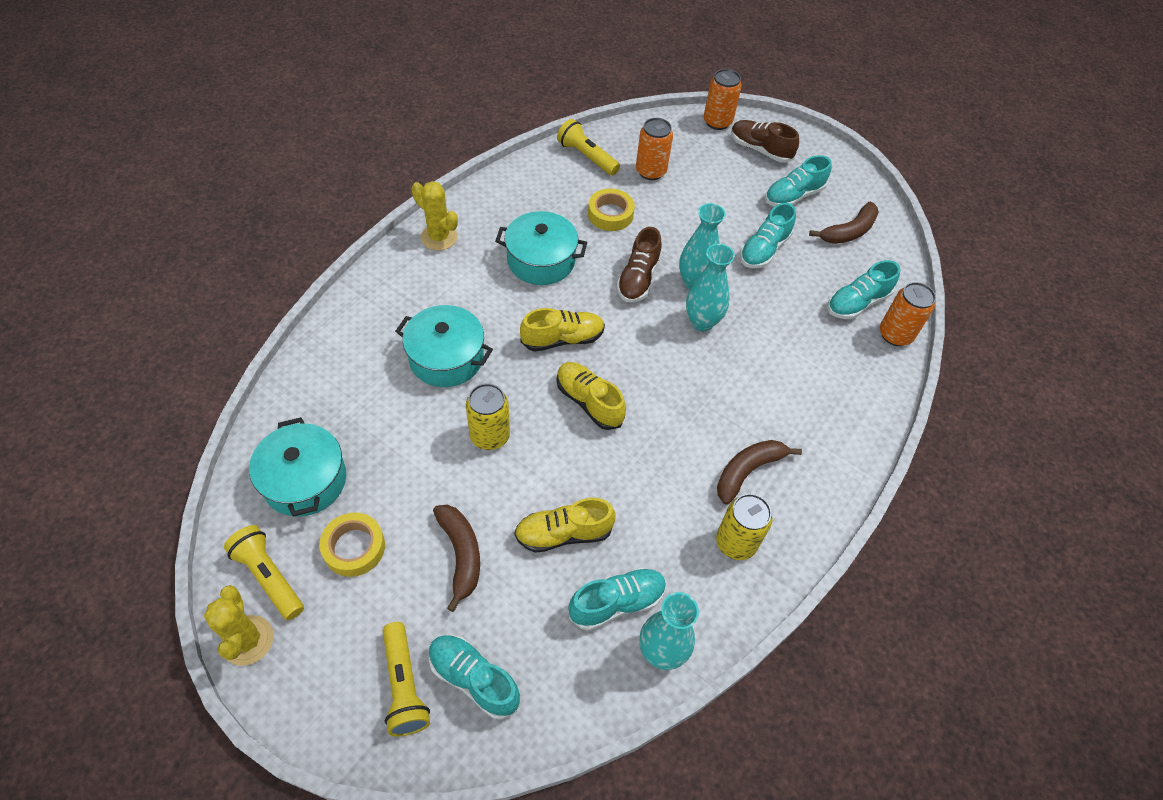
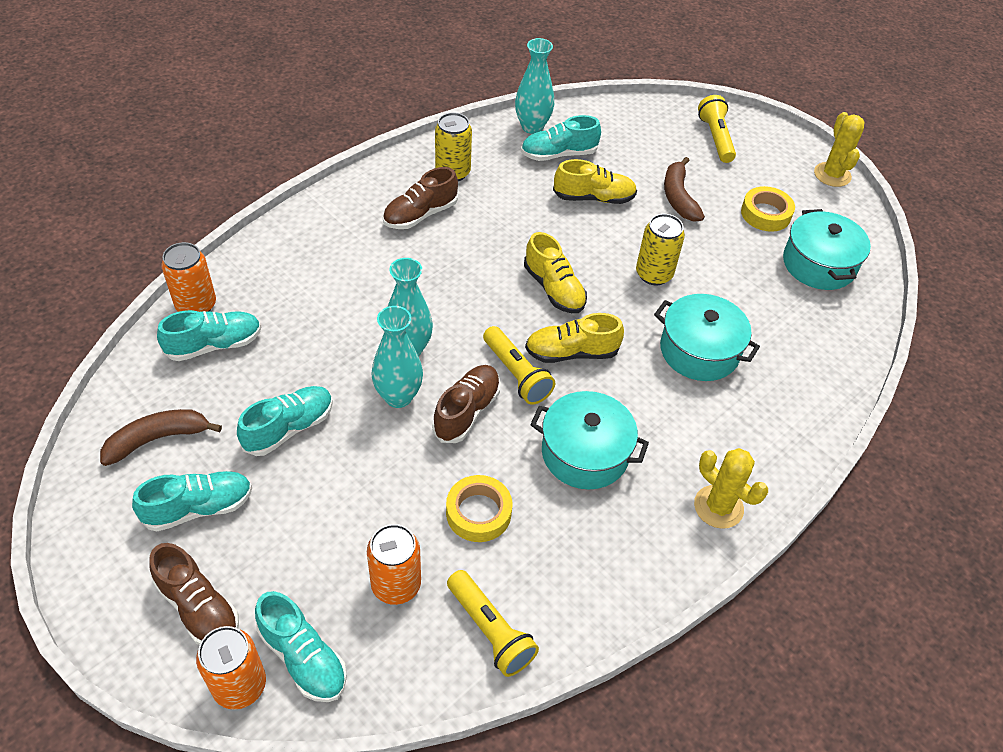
camera: 170 degrees left, 5 degrees down
(269, 576) = (828, 206): yellow flashlight -> yellow flashlight (516, 374)
(474, 679) = (667, 134): turquoise shoe -> turquoise shoe (303, 657)
(748, 471) = (420, 215): brown banana -> brown shoe

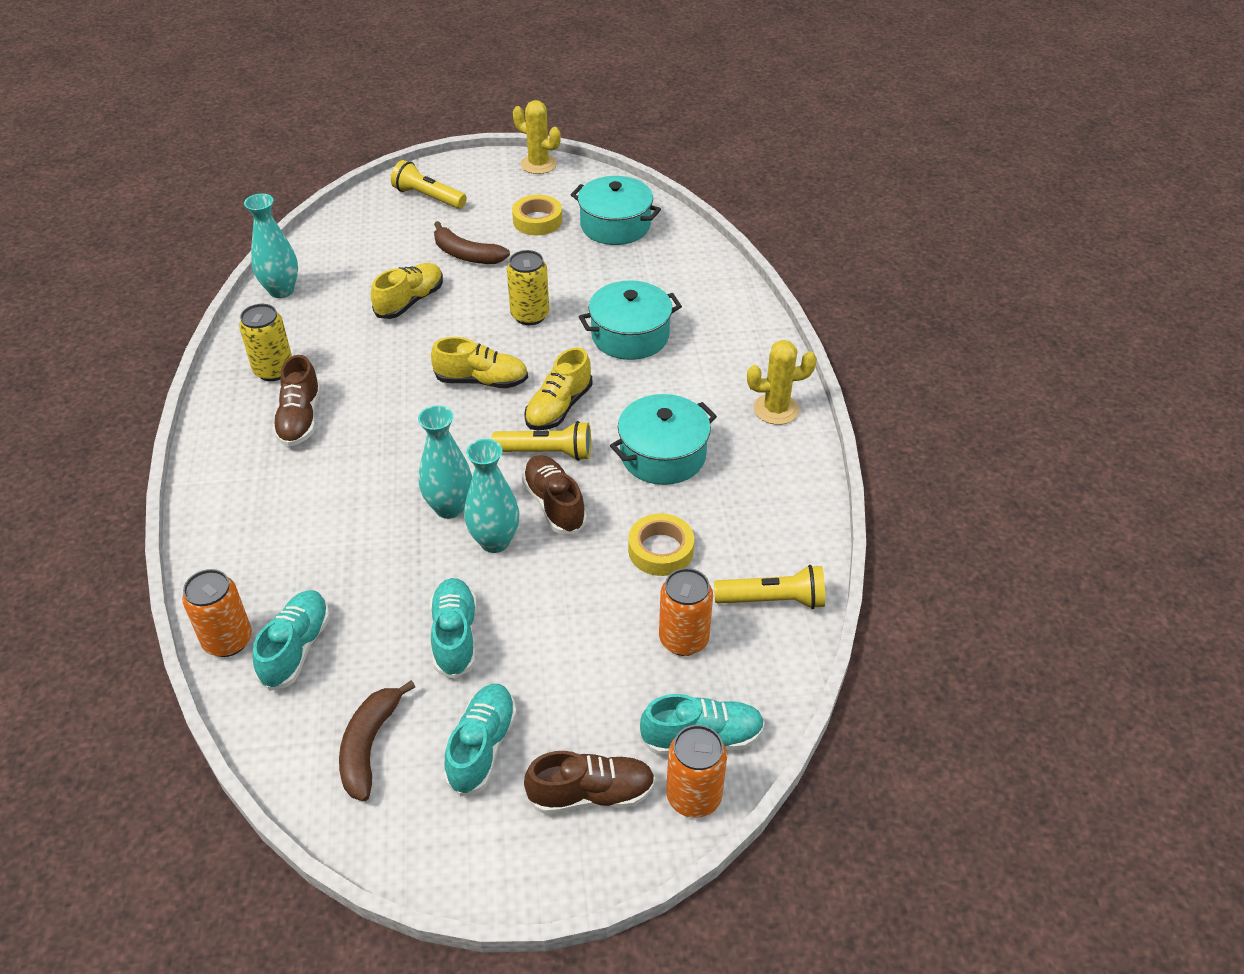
camera: 50 degrees left, 5 degrees down
(559, 154) = (335, 293): turquoise shoe -> none

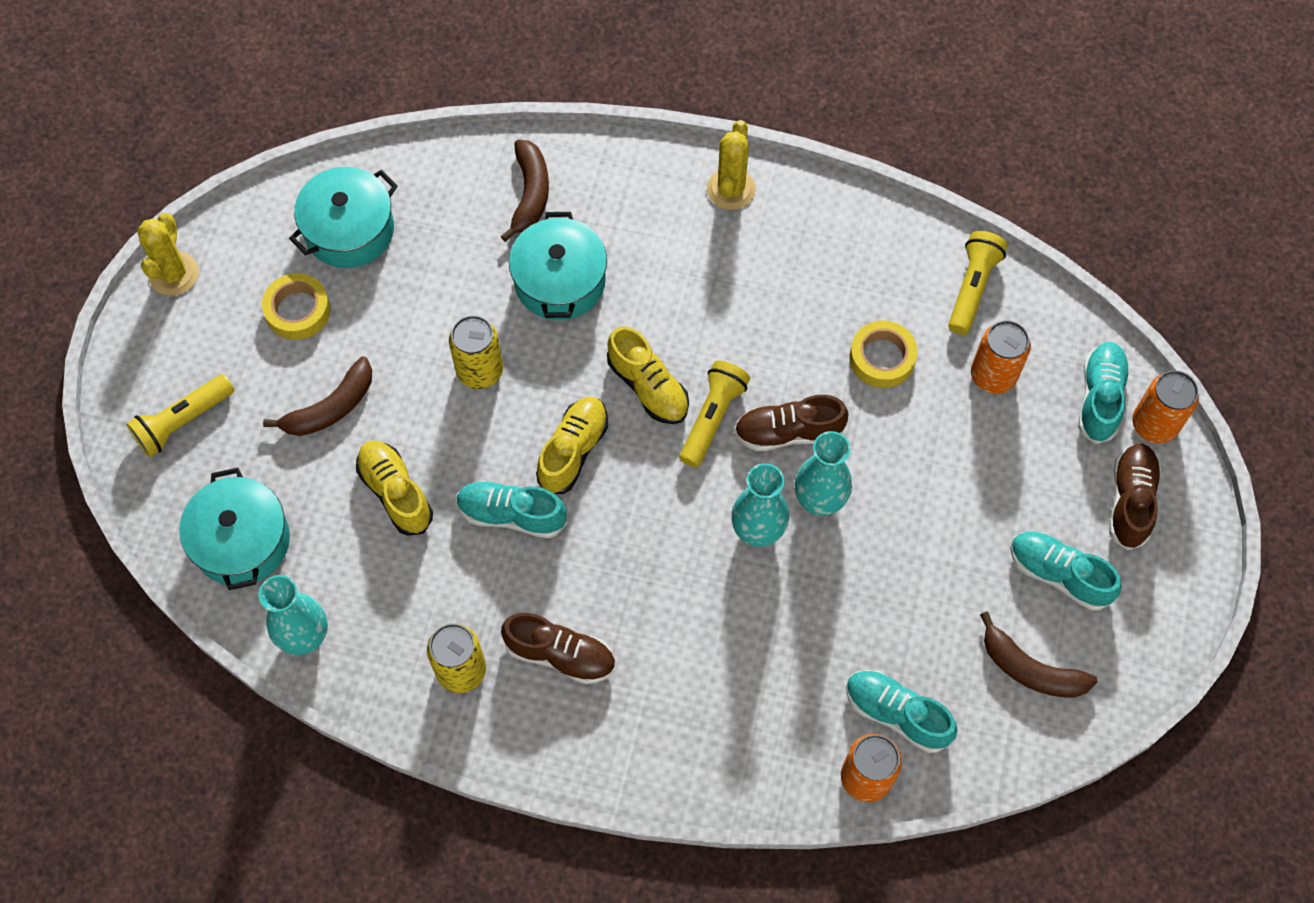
camera: 70 degrees left, 20 degrees up
(455, 636) = (928, 567): turquoise shoe -> turquoise shoe (512, 515)
(538, 164) = (174, 274): yellow cactus -> yellow cactus turned 45 degrees counterclockwise
(663, 455) = (756, 313): turquoise pot -> turquoise pot (242, 541)
(699, 301) = (530, 194): none -> brown banana

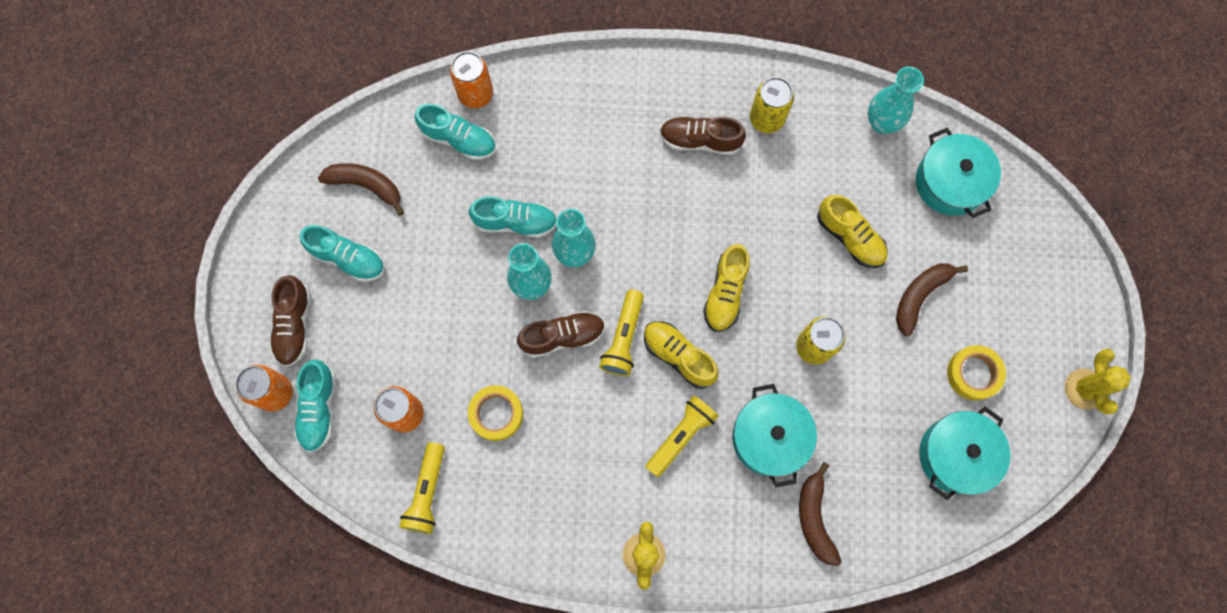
camera: 170 degrees right, 10 degrees up
(183, 422) = (1028, 265): yellow flashlight -> yellow flashlight (681, 436)
(512, 515) = (759, 235): turquoise shoe -> turquoise shoe (515, 222)

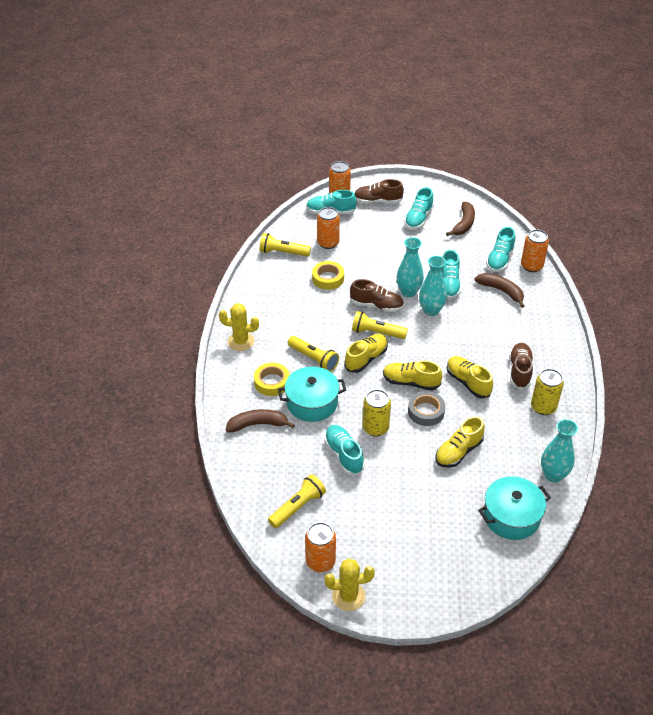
camera: 90 degrees right, 30 degrees down
(562, 336) = (376, 305): brown shoe -> brown shoe turned 60 degrees counterclockwise
(724, 213) = (468, 382): none -> yellow shoe
(780, 275) = (426, 411): none -> grey tape
(864, 392) = (344, 455): none -> turquoise shoe
(920, 296) = (417, 492): brown banana -> brown banana (501, 291)
(956, 455) = (298, 507): turquoise pot -> yellow flashlight
(973, 374) = (359, 522): yellow tape -> yellow tape (272, 382)
(1038, 424) = (320, 561): none -> orange can

